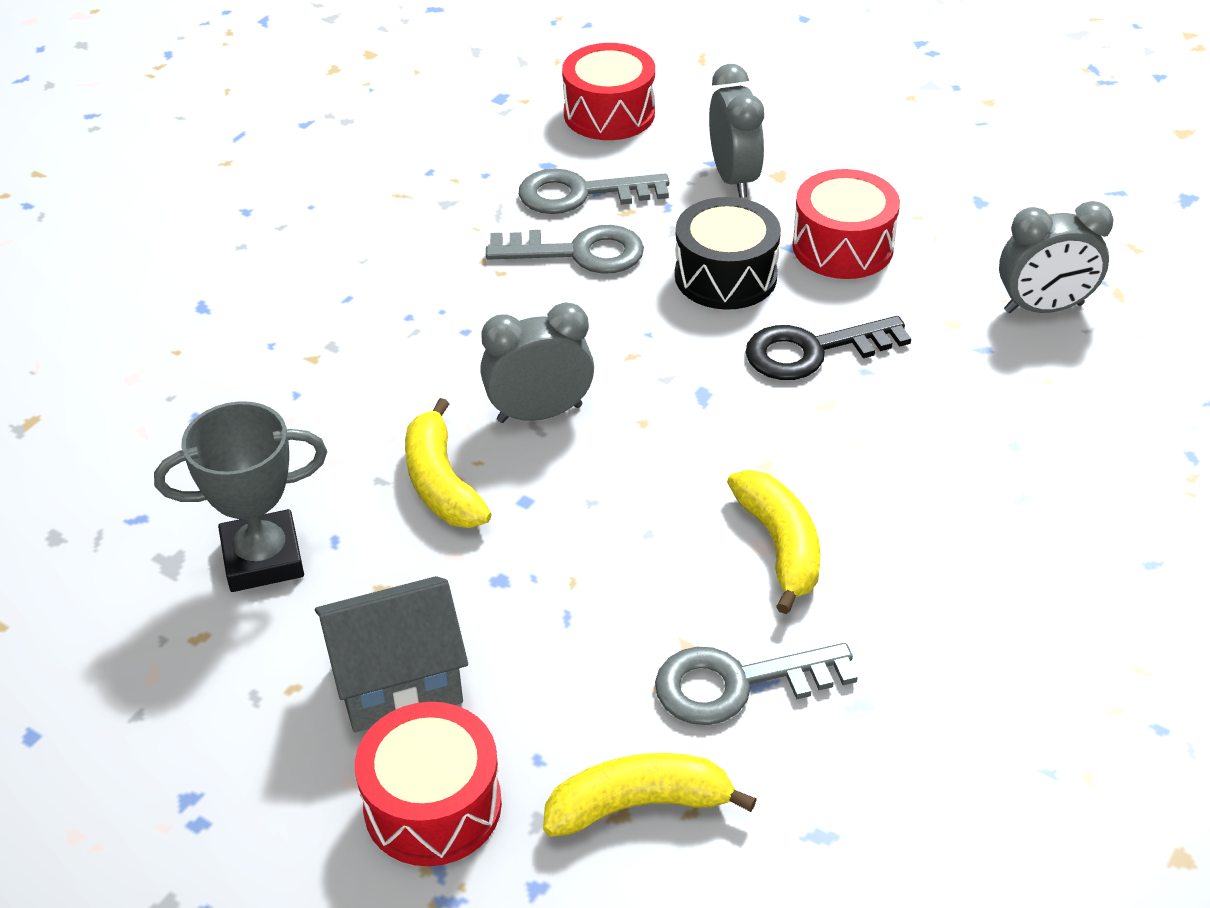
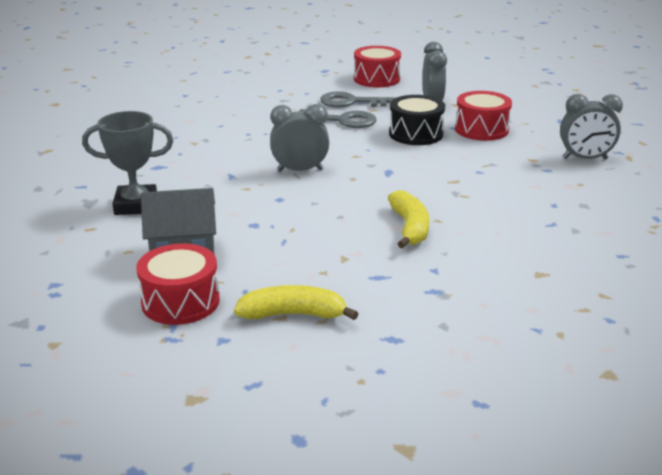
camera: 10 degrees right, 15 degrees down
(441, 483) = (239, 189): yellow banana -> none
(738, 683) = (367, 275): grey key -> none
(813, 350) = (453, 162): black key -> none

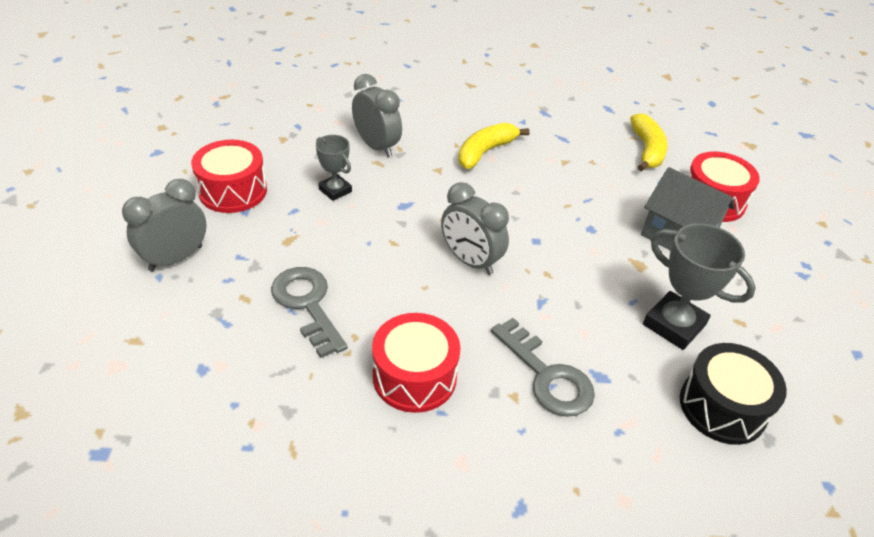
camera: 135 degrees left, 15 degrees up
(293, 314) = (647, 150): yellow banana -> yellow banana turned 135 degrees counterclockwise
(352, 102) = (234, 331): grey key -> grey key (546, 375)
(376, 79) = (105, 360): red drum -> red drum (414, 376)
(416, 134) = (291, 228): black drum -> black drum (722, 407)
(439, 156) = (335, 190): none -> grey trophy
(585, 159) = (251, 114): grey clock -> grey clock (377, 146)

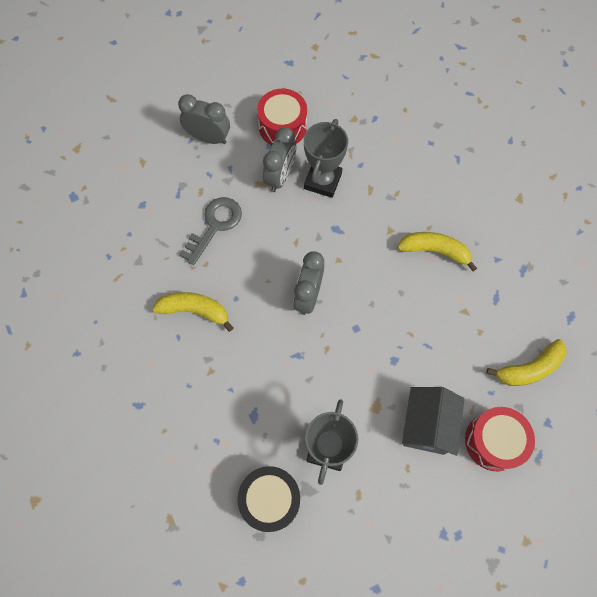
camera: 65 degrees right, 25 degrees up
(335, 190) = (322, 181): grey trophy -> grey trophy, size x1.66
(377, 146) = (387, 178): grey clock -> grey clock (280, 177)
(414, 376) = (195, 310): red drum -> yellow banana
(546, 375) = (236, 383): grey key -> none

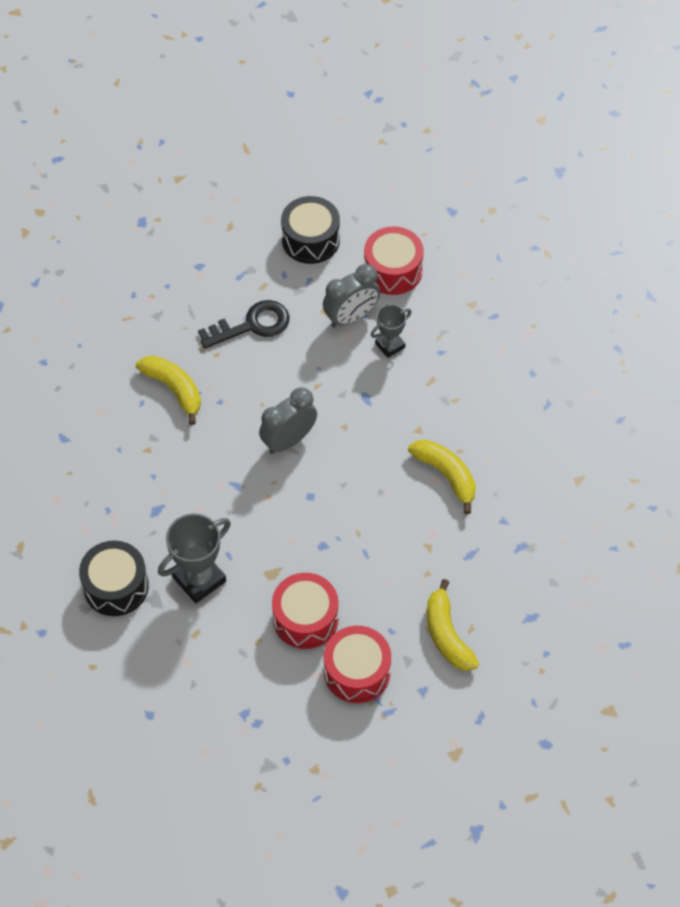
camera: 35 degrees right, 10 degrees down
(208, 138) = (310, 240): grey clock -> black drum
(214, 226) = (251, 325): grey key -> black key
(322, 181) = (390, 345): grey trophy -> grey trophy, size x0.60
(426, 425) = (305, 618): grey house -> red drum
(529, 368) = (447, 634): yellow banana -> yellow banana turned 60 degrees clockwise

